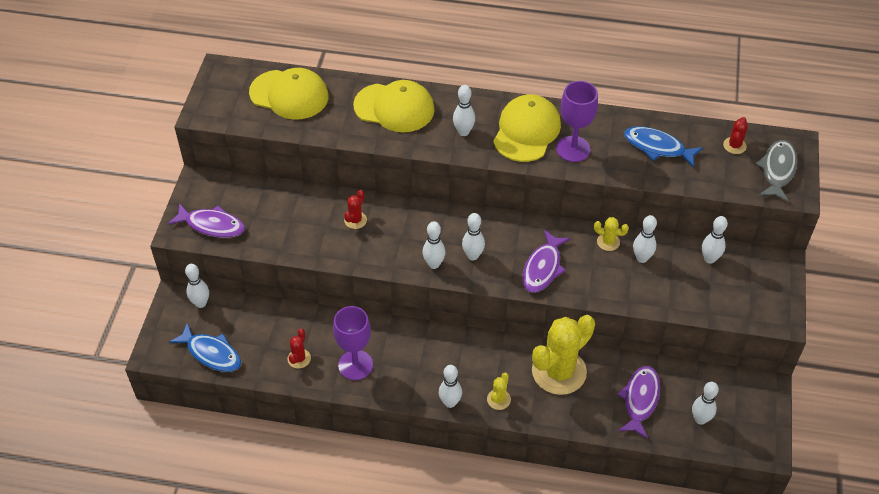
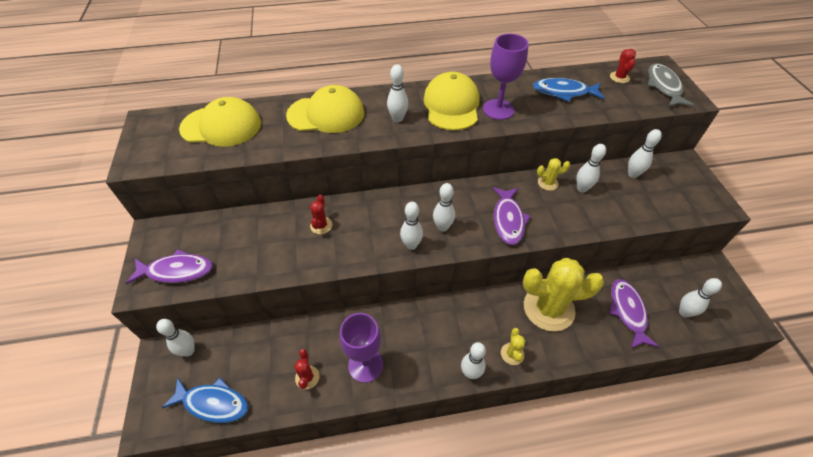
camera: 20 degrees left, 0 degrees up
(559, 371) = (548, 308): yellow cactus -> yellow cactus turned 60 degrees clockwise

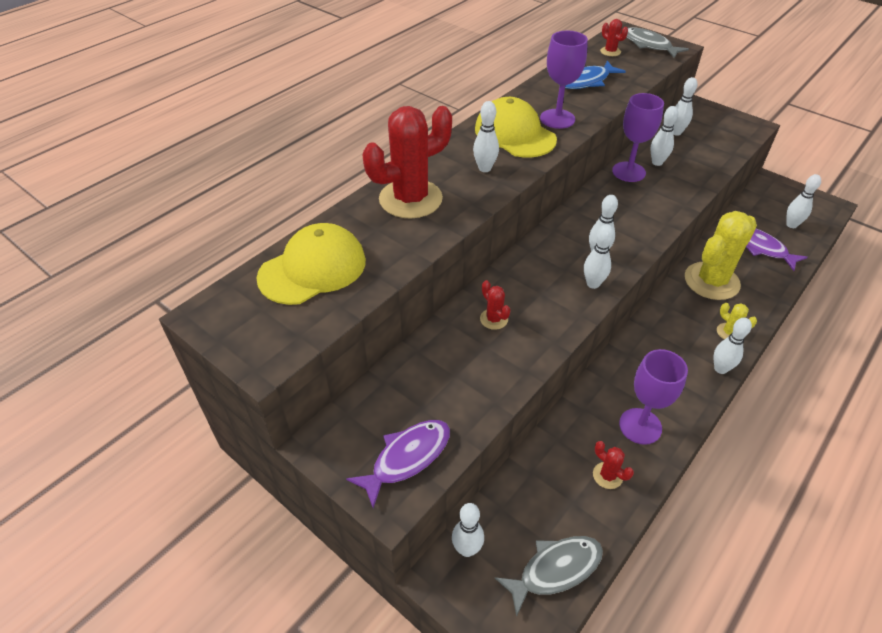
camera: 40 degrees left, 5 degrees down
(213, 403) = (555, 570): blue fish -> grey fish
(326, 114) = (410, 199): yellow cap -> red cactus
(508, 220) = (638, 217): purple fish -> none
(548, 183) = (628, 172): yellow cactus -> purple goblet

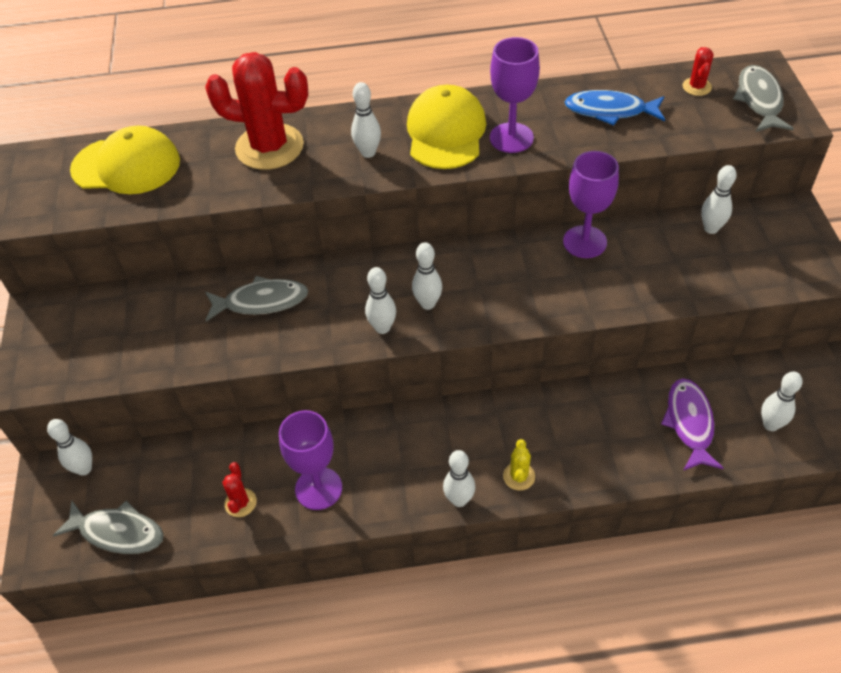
camera: 45 degrees right, 5 degrees up
(407, 458) = (69, 361): purple fish -> none
(494, 319) = (261, 302): red cactus -> grey fish
(657, 162) = (632, 249): white bowling pin -> none
(711, 281) = (577, 418): yellow cactus -> none

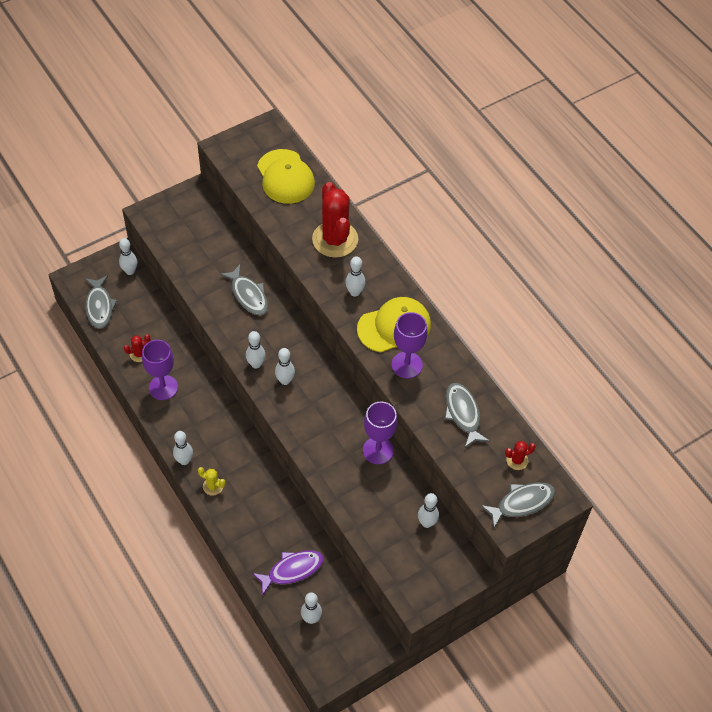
camera: 60 degrees right, 5 degrees up
(519, 476) = (213, 486): yellow cactus -> yellow cactus turned 45 degrees clockwise
(610, 111) = (463, 414): blue fish -> grey fish

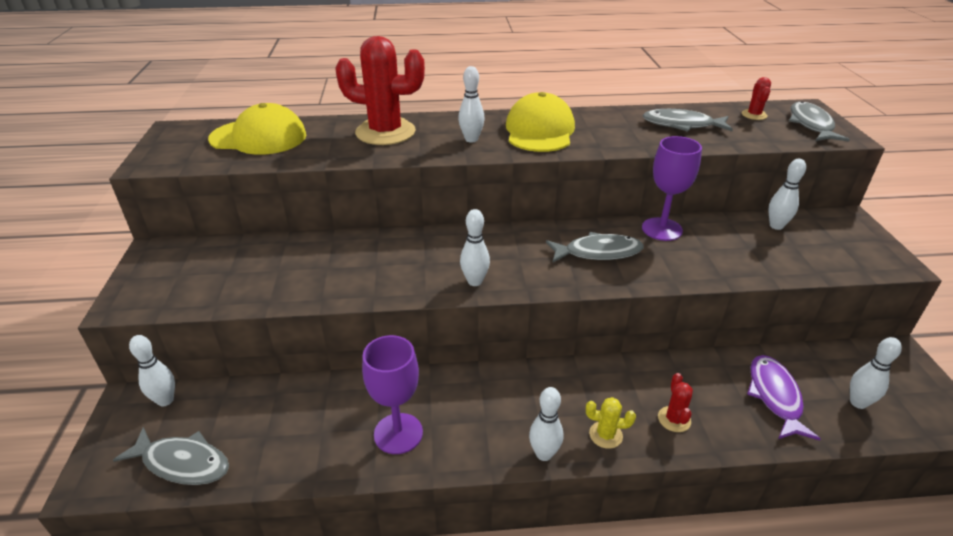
camera: 60 degrees left, 20 degrees down
(139, 354) = (316, 442): red cactus -> red cactus (674, 419)
(213, 486) = (605, 435): yellow cactus -> yellow cactus turned 45 degrees clockwise
(248, 295) = (362, 256): grey fish -> grey fish (598, 252)
(285, 380) = (518, 266): white bowling pin -> none
(407, 365) = (597, 136): purple goblet -> none

